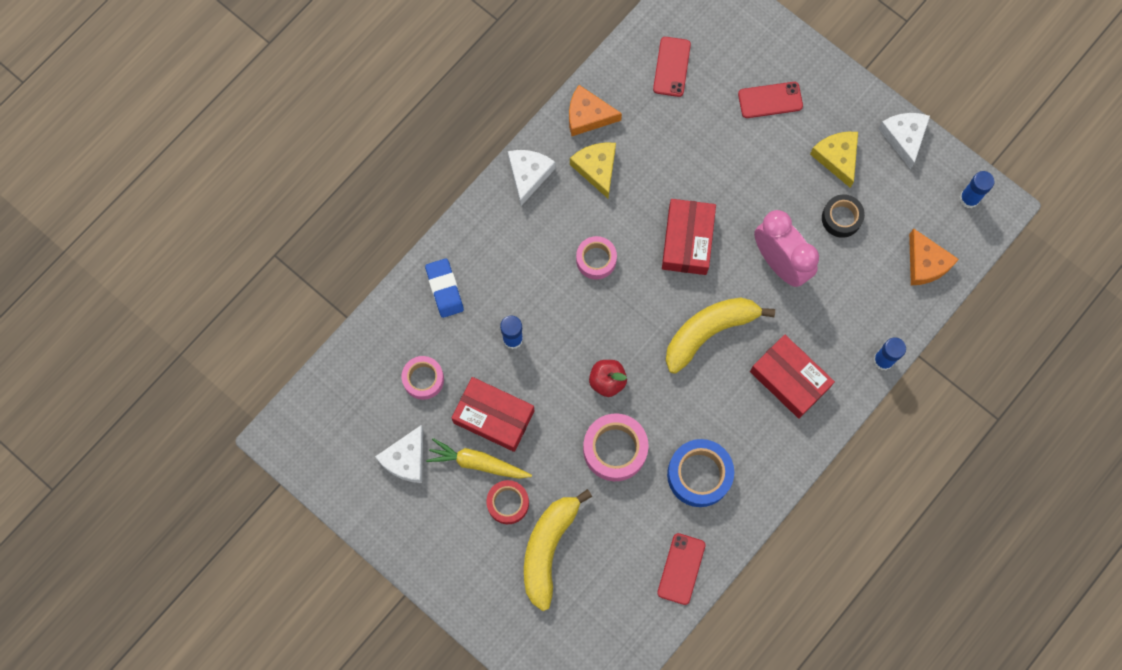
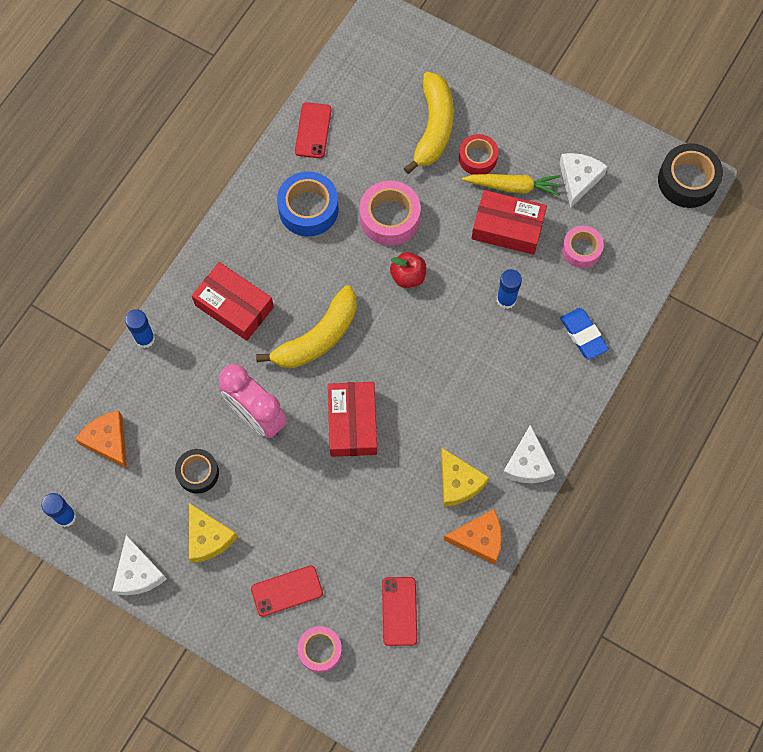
camera: 170 degrees right, 5 degrees down
(291, 437) = (687, 181): none -> black tape
(596, 260) = (441, 388): pink tape -> pink tape (320, 650)

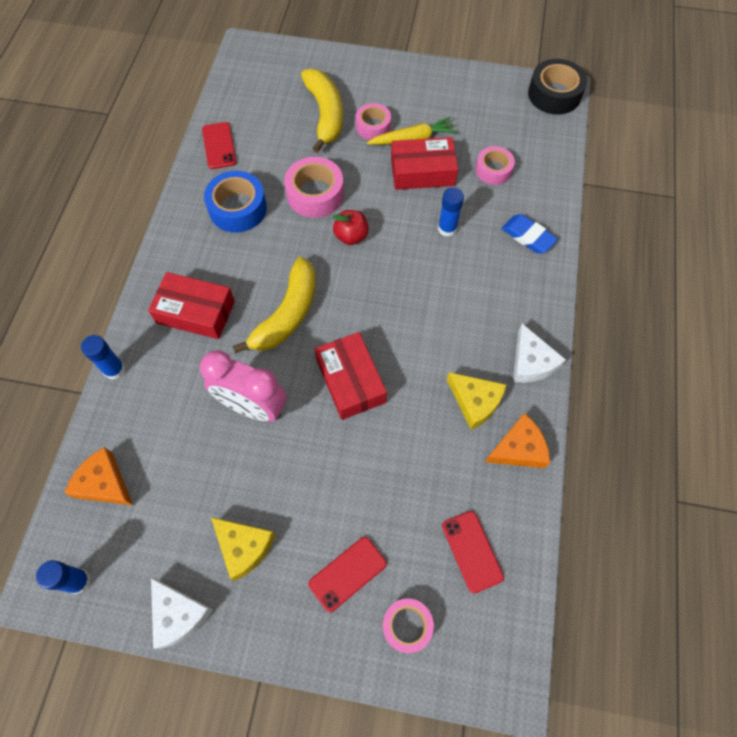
camera: 20 degrees left, 5 degrees down
(198, 473) = (211, 483): black tape -> none
(477, 158) = (373, 126): red tape -> pink tape
(578, 179) = (465, 118): white cheese -> none

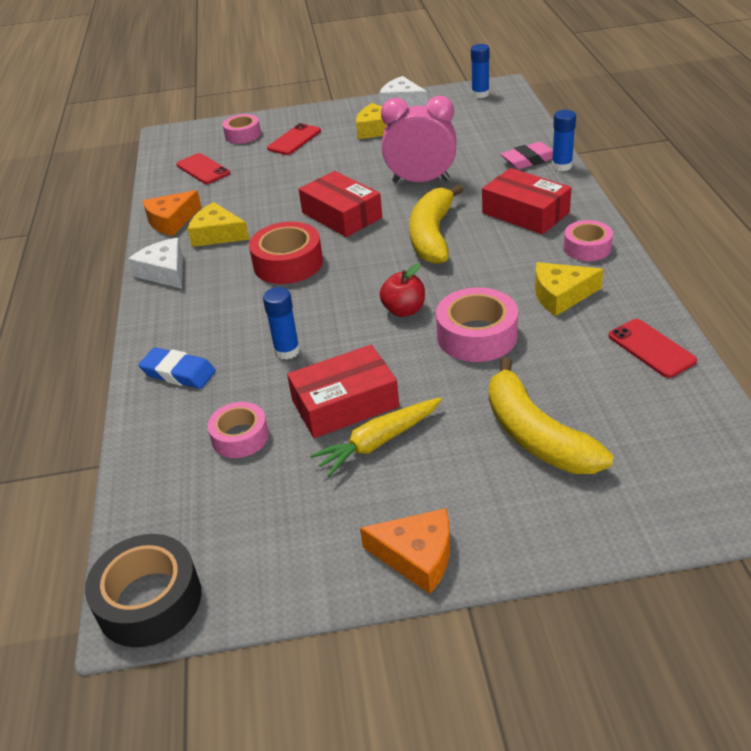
camera: 165 degrees right, 25 degrees down
(104, 483) = (505, 124): orange cheese -> orange cheese (417, 556)
(134, 395) = (529, 160): none -> pink eraser
(195, 312) = (525, 213): red box -> red box turned 45 degrees clockwise
(238, 208) = (561, 295): blue tape -> yellow cheese
(373, 126) = (450, 441): pink tape -> pink tape (587, 248)
(420, 328) = (288, 263): none -> red tape

